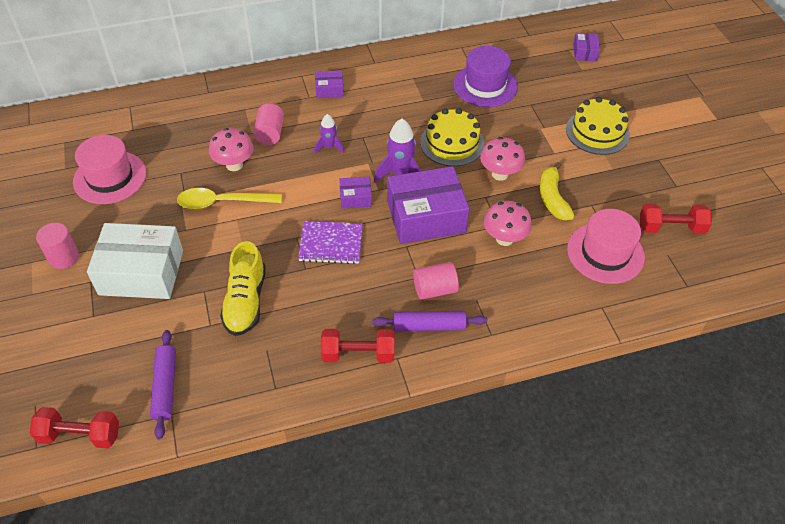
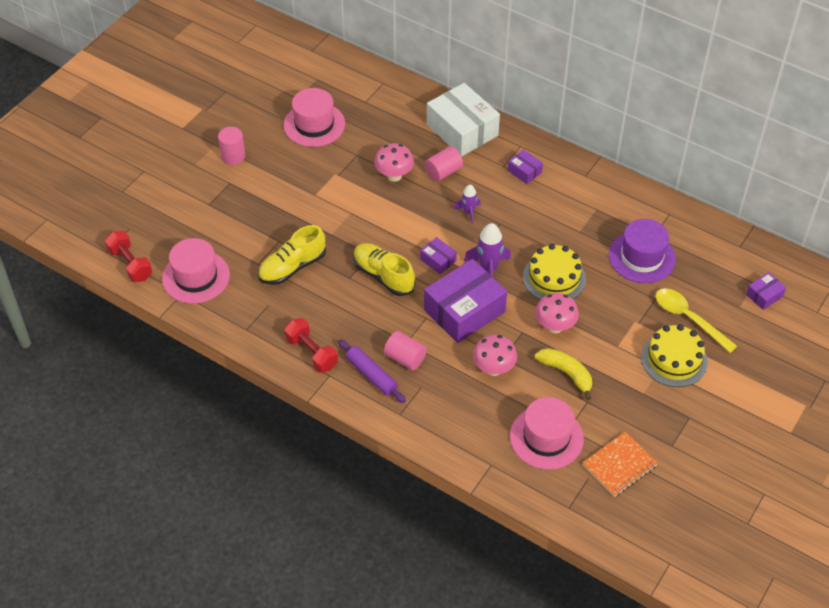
camera: 50 degrees right, 0 degrees up
(141, 272) = (260, 200): white box -> white box (462, 130)
(165, 387) = (196, 277): purple rolling pin -> pink hat
(222, 202) = (356, 195): yellow spoon -> yellow spoon (688, 318)
(331, 244) = (383, 276): purple notebook -> yellow shoe
(426, 217) = (464, 310): purple box -> purple box turned 75 degrees counterclockwise
(552, 198) = (566, 373): yellow banana -> yellow banana turned 90 degrees clockwise
(671, 228) = (619, 465): red dumbbell -> orange notebook

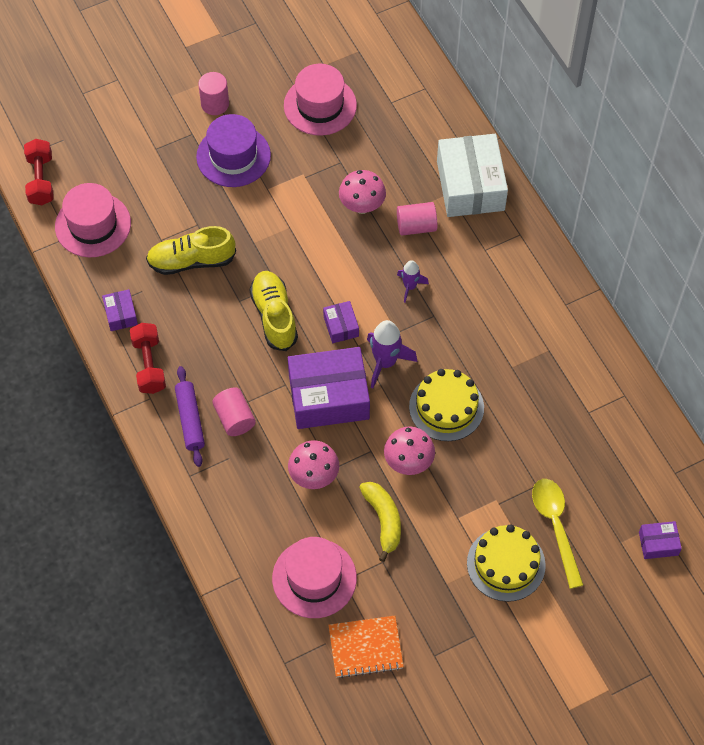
camera: 30 degrees right, 10 degrees up
(524, 171) = (503, 267): purple box -> purple box (121, 314)
(641, 257) = (557, 431): purple hat -> purple hat (233, 156)

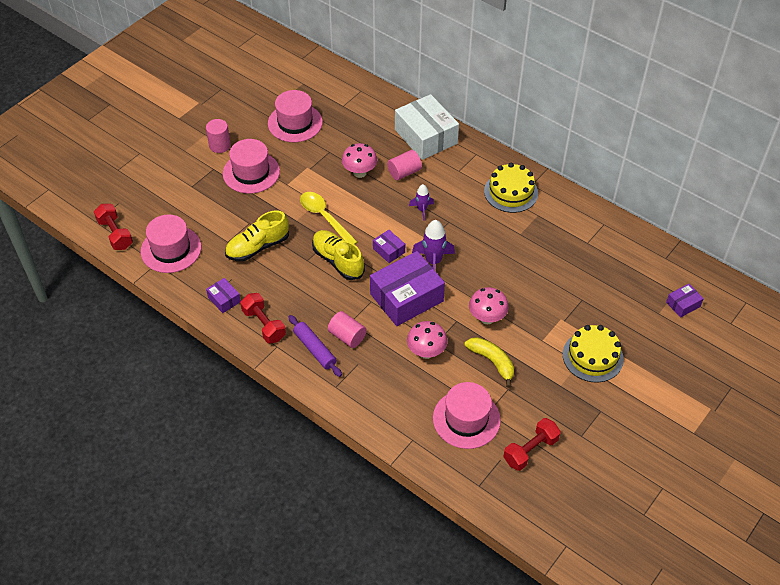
camera: 25 degrees left, 10 degrees down
(233, 156) = (251, 172): purple hat -> pink hat
(365, 647) = (530, 450): orange notebook -> red dumbbell
(446, 407) = (491, 274): yellow cake -> yellow cake (511, 192)
(555, 526) = (610, 320): yellow spoon -> yellow spoon (324, 217)

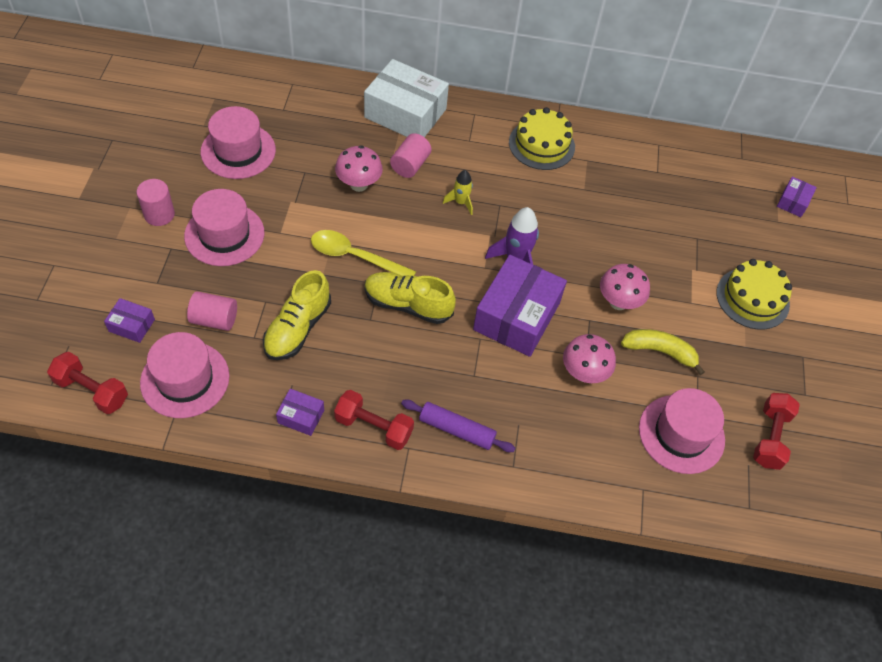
camera: 35 degrees left, 5 degrees up
(347, 336) = (483, 395): pink cylinder -> pink cylinder (214, 319)
(389, 250) = (457, 267): purple box -> purple box (131, 325)
(422, 210) = (460, 202): purple rocket -> yellow rocket

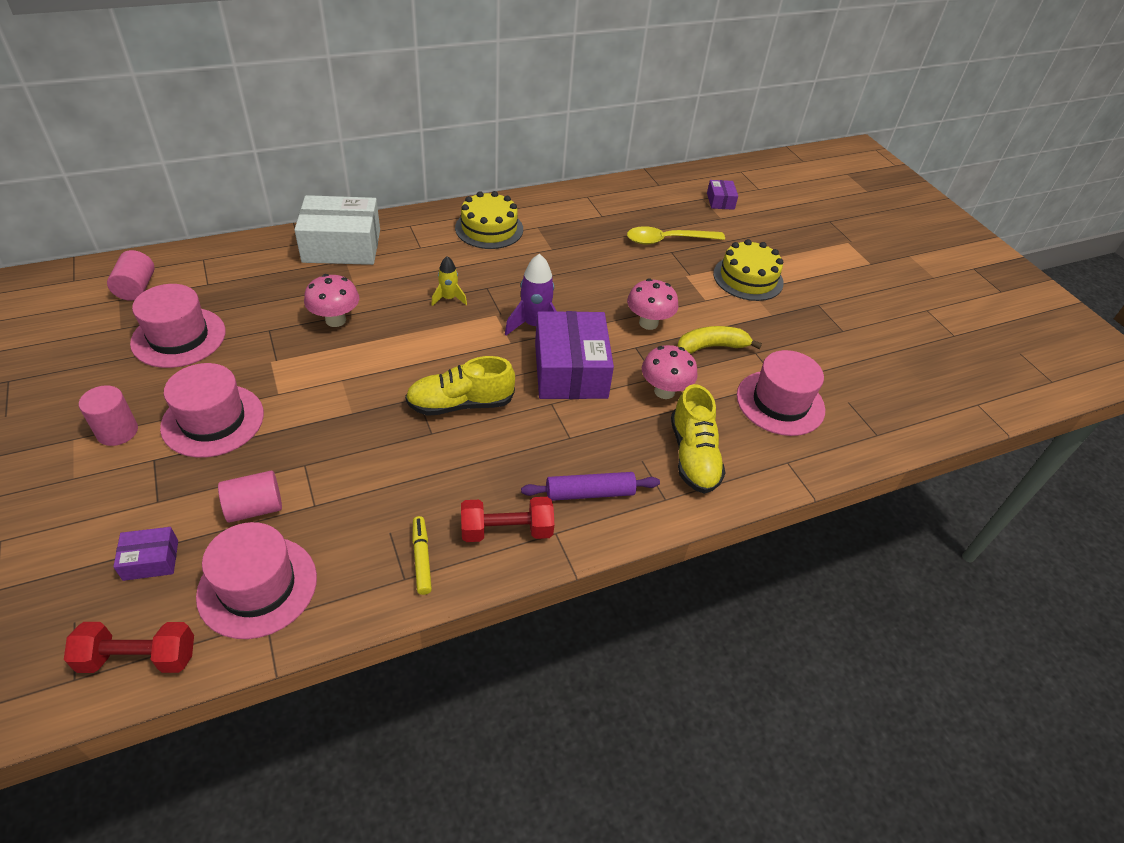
camera: 30 degrees left, 10 degrees down
(298, 328) = (359, 474): yellow shoe -> yellow shoe (693, 456)
(301, 416) = (421, 558): purple box -> yellow marker
(354, 256) = (375, 384): yellow spoon -> yellow spoon (667, 240)
(410, 165) = (377, 286): pink cylinder -> pink cylinder (136, 288)
(770, 437) = (846, 374): red dumbbell -> none

